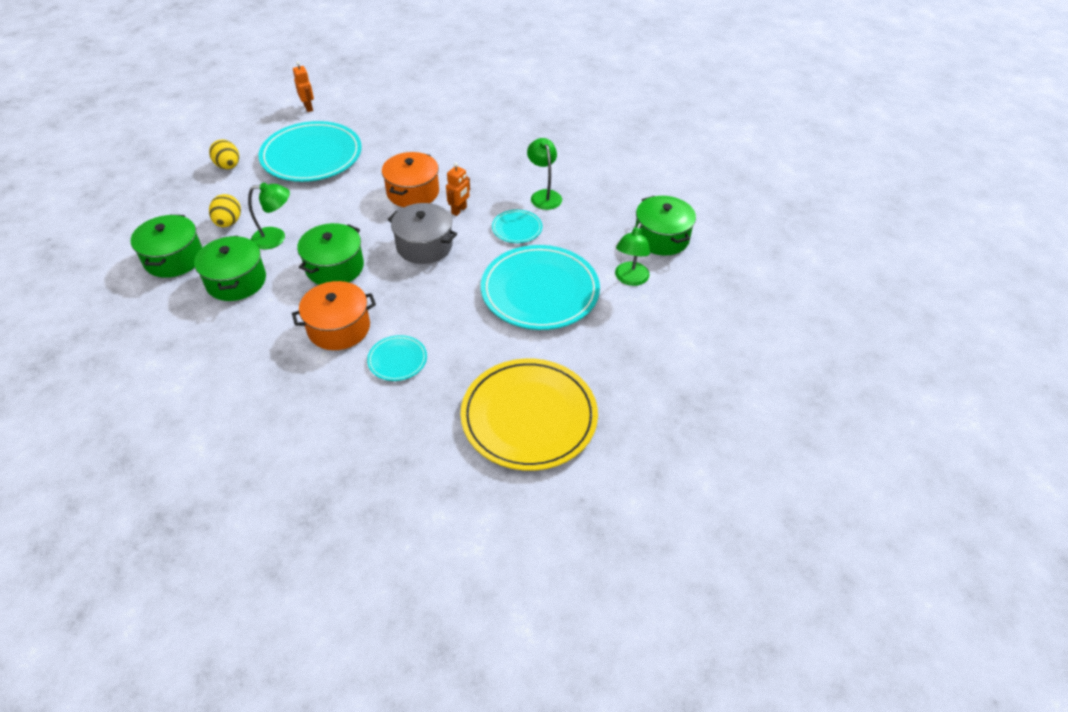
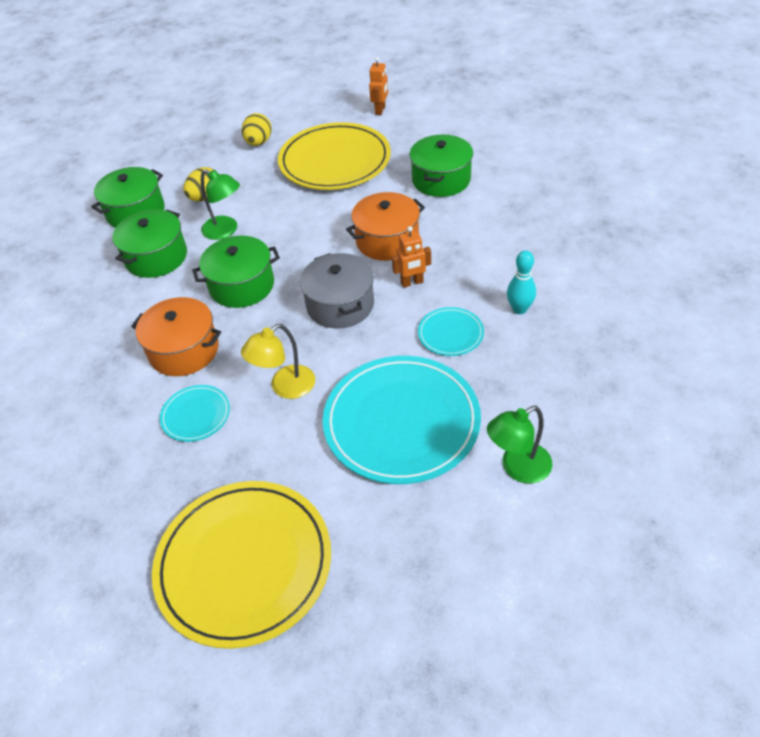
camera: 45 degrees right, 0 degrees up
(311, 156) = (335, 161): turquoise plate -> yellow plate
(442, 311) = (285, 387): none -> yellow lamp
(544, 195) = (519, 309): green lamp -> turquoise bowling pin
(661, 238) = (612, 436): green pot -> green pot (441, 179)

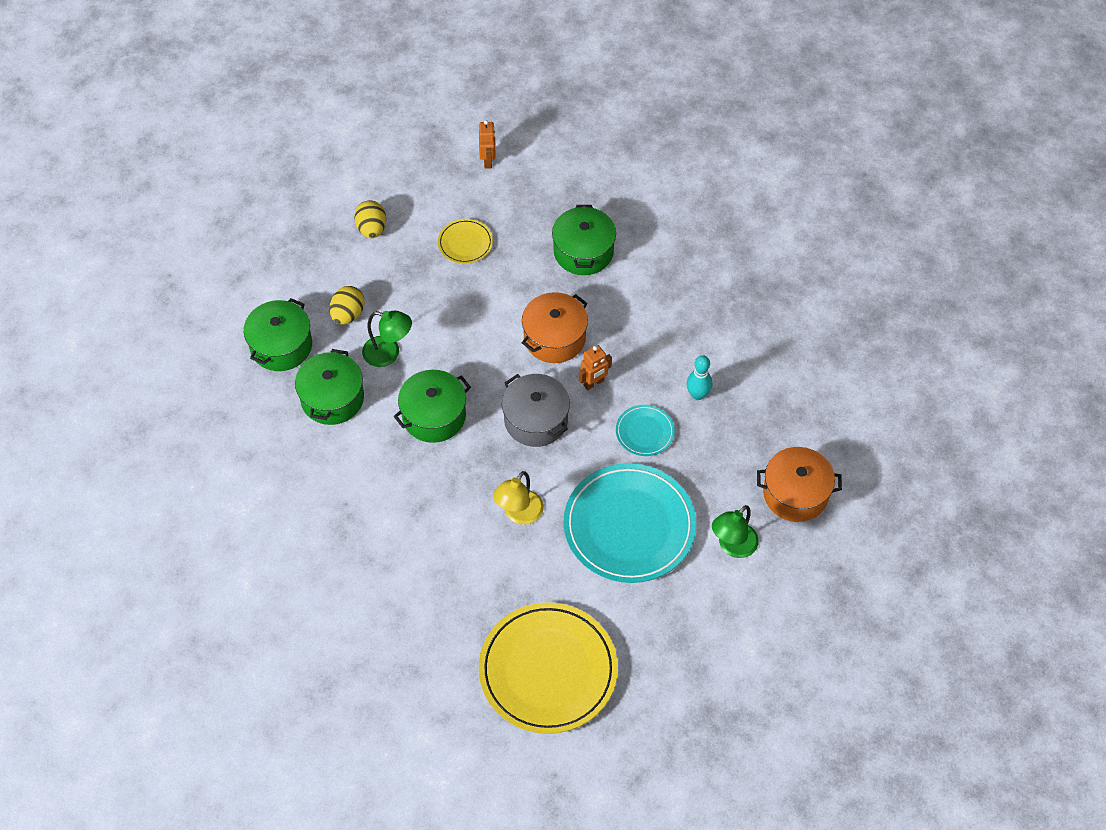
camera: 20 degrees left, 10 degrees up
(184, 350) = (411, 496): orange pot -> orange pot (795, 493)
(196, 415) = (452, 556): turquoise plate -> none
(335, 161) = (465, 243): yellow plate -> yellow plate, size x0.46

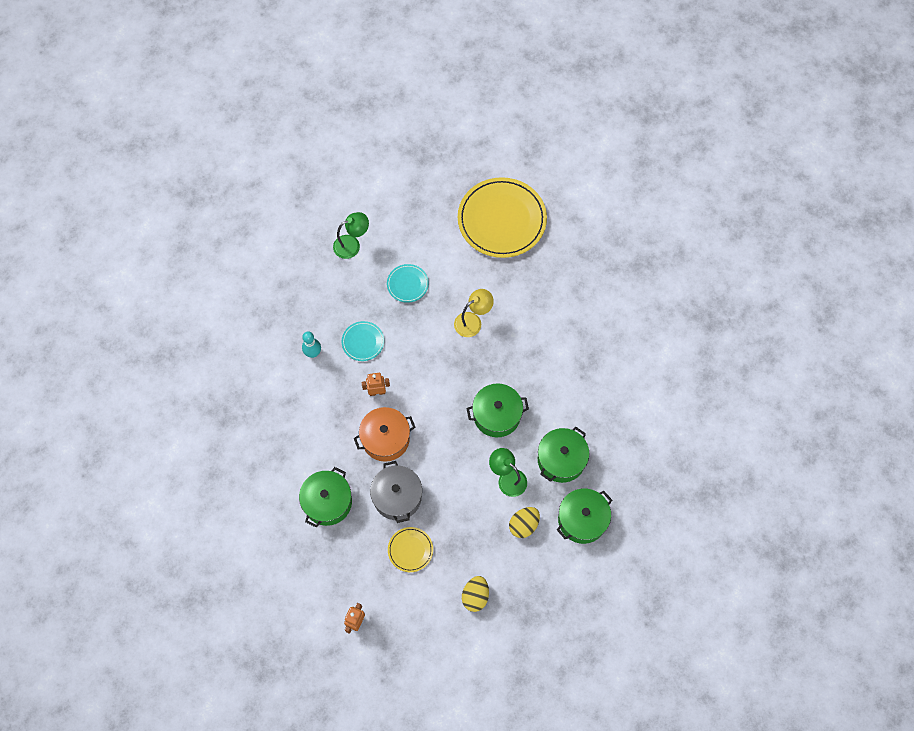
camera: 155 degrees left, 10 degrees up
(536, 420) = (429, 382): grey pot -> grey pot (397, 497)
(629, 526) = (407, 284): turquoise plate -> turquoise plate, size x0.46
(795, 493) = (293, 260): orange pot -> none

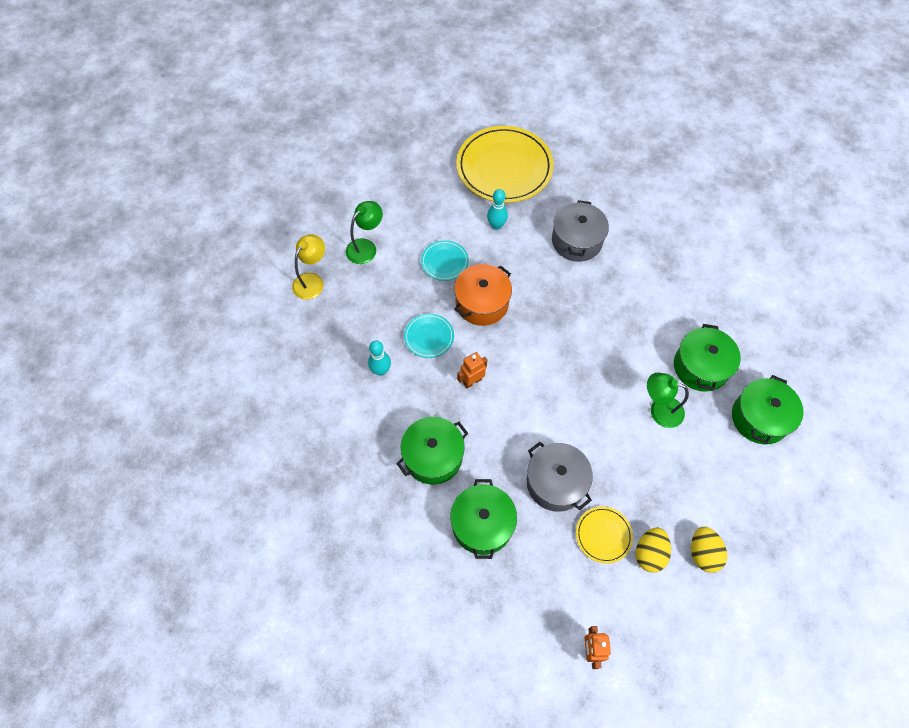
camera: 25 degrees left, 5 degrees down
(385, 439) = (508, 426): orange pot -> orange pot (482, 303)
(466, 270) = (496, 225): none -> turquoise bowling pin
(473, 321) = (531, 270): yellow lamp -> yellow lamp (312, 281)
(497, 415) = (609, 351): green pot -> green pot (433, 456)
(523, 525) = (705, 451): yellow egg -> yellow egg (649, 553)
(524, 311) = (576, 241): none -> grey pot

